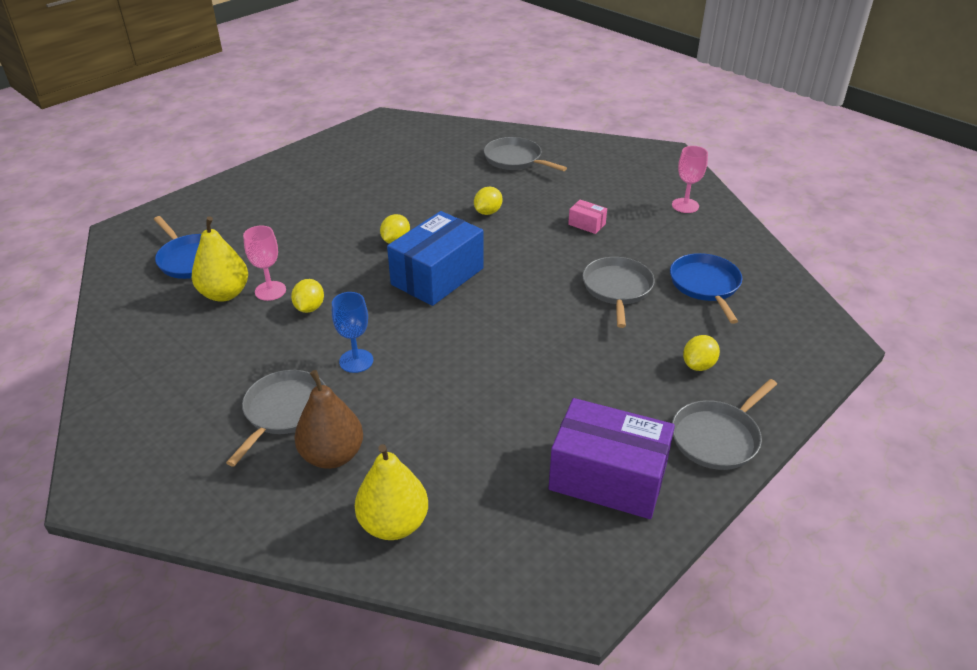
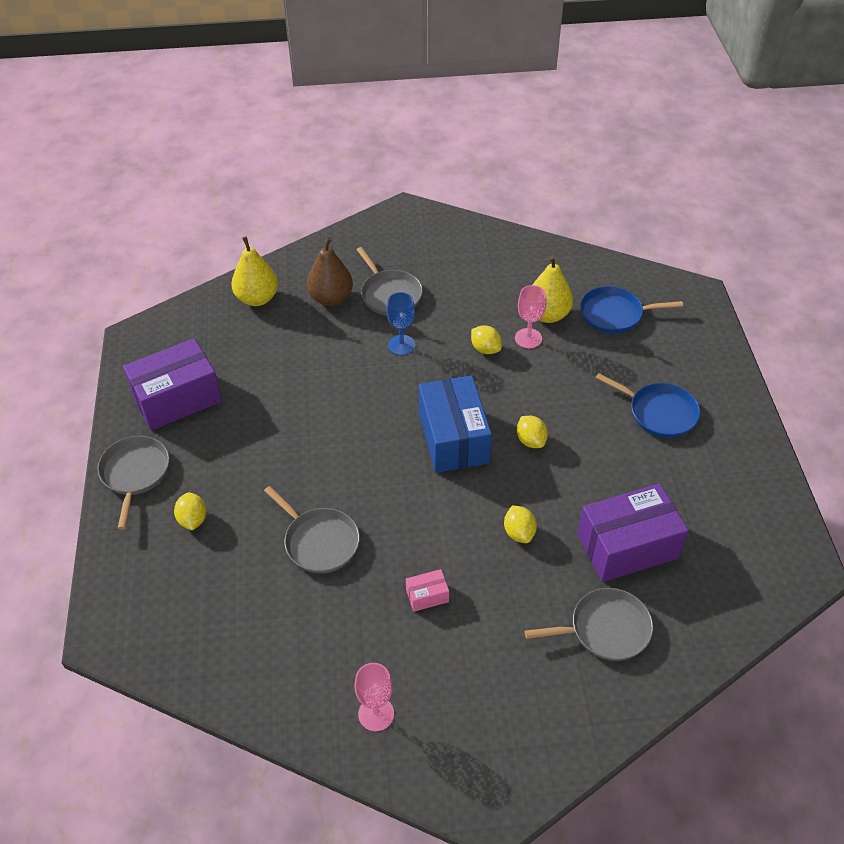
camera: 130 degrees right, 10 degrees up
(444, 172) = (627, 546): none -> purple box
(705, 285) = (256, 609): blue pan -> blue pan (659, 412)

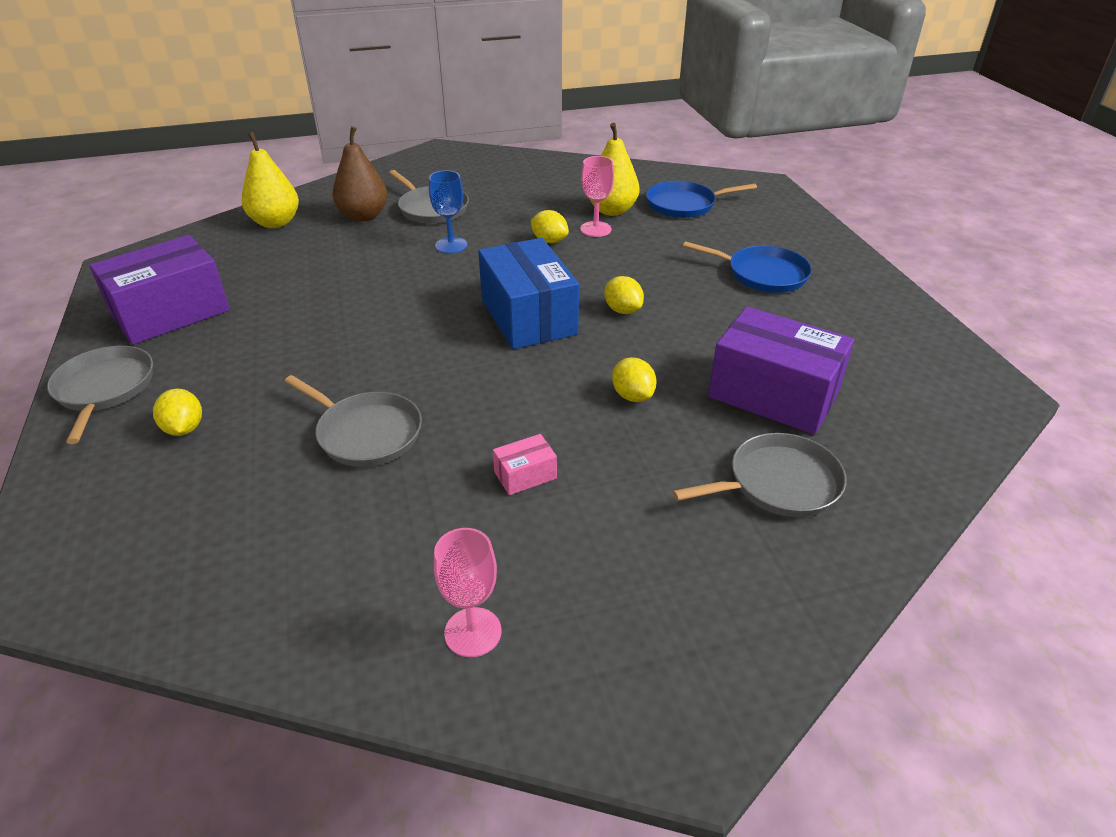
camera: 10 degrees left, 10 degrees down
(627, 546) = (773, 394): purple box -> purple box turned 60 degrees clockwise

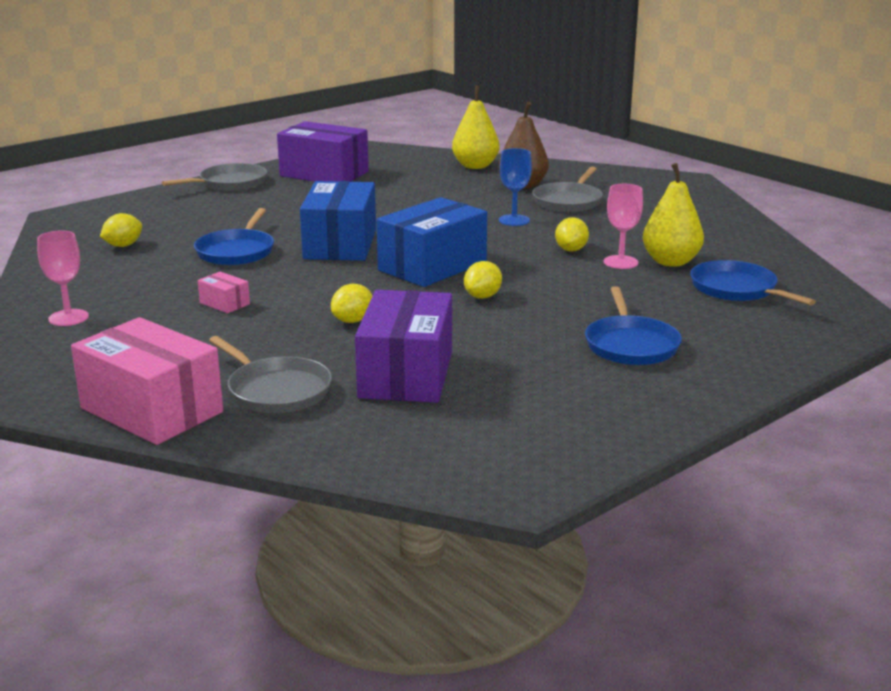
camera: 65 degrees right, 15 degrees down
(184, 429) = (206, 209): yellow lemon -> yellow lemon (123, 245)
(365, 433) = (237, 251): grey pan -> blue pan
(416, 355) = (340, 244): none -> blue box
(796, 590) = (151, 410): none -> pink box

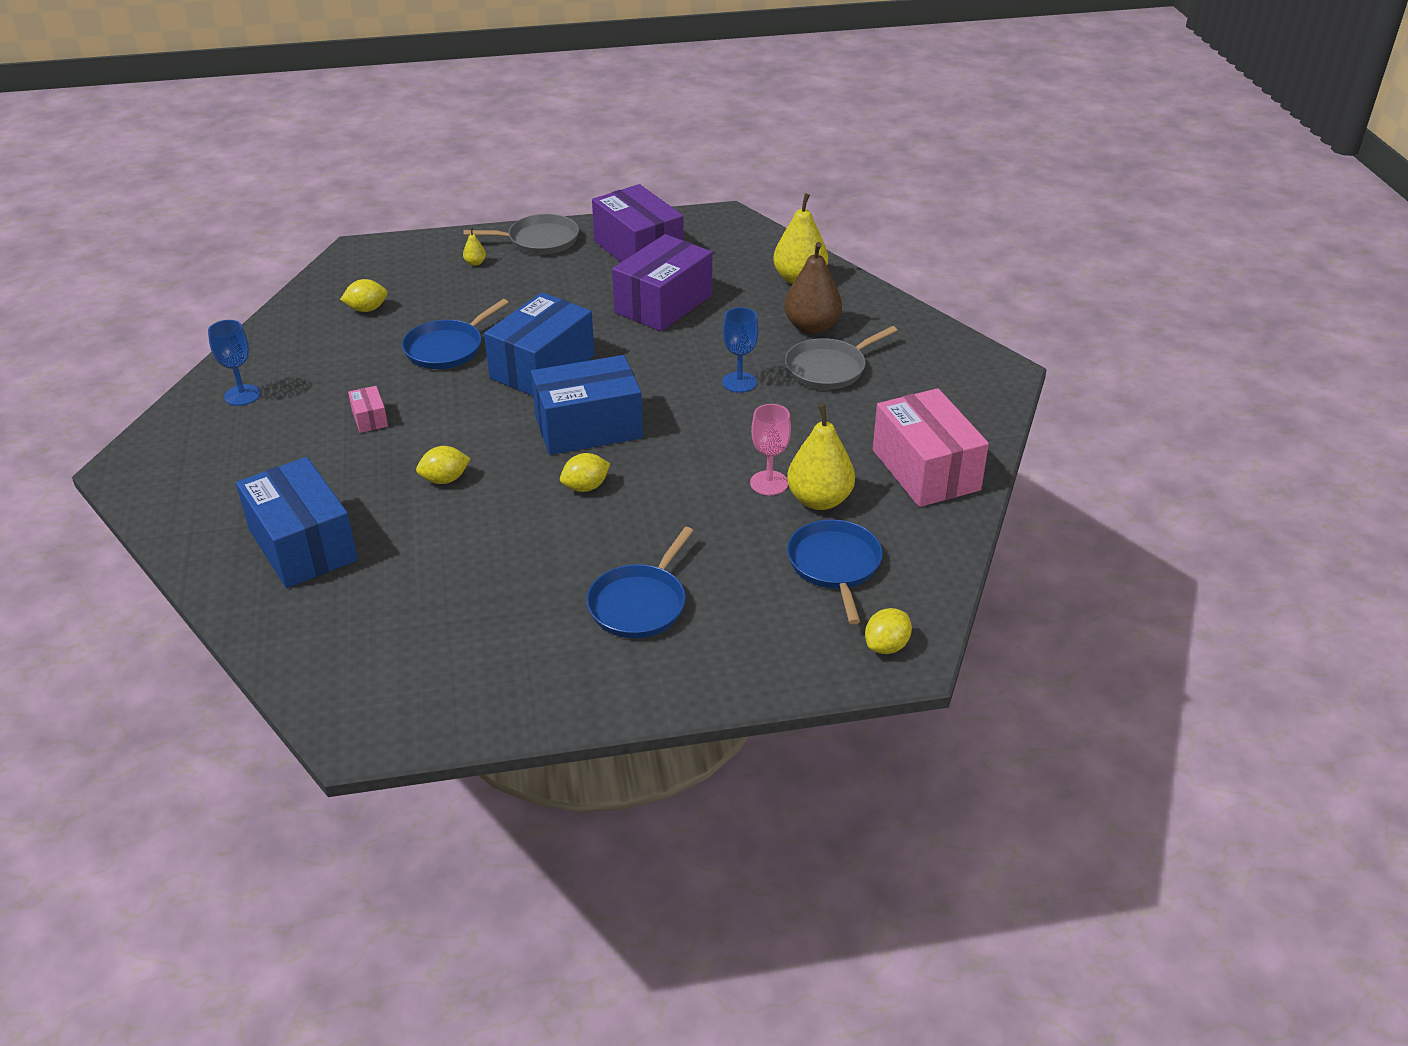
camera: 30 degrees right, 15 degrees up
(68, 318) = (242, 395): pink goblet -> blue goblet
(151, 410) = (198, 532): pink box -> pink box (925, 470)
(189, 204) = (475, 263): none -> yellow pear
(276, 390) = (302, 545): grey pan -> blue box
(406, 374) = (416, 566): purple box -> purple box (663, 304)
(571, 250) = (742, 447): yellow lemon -> yellow lemon (886, 646)

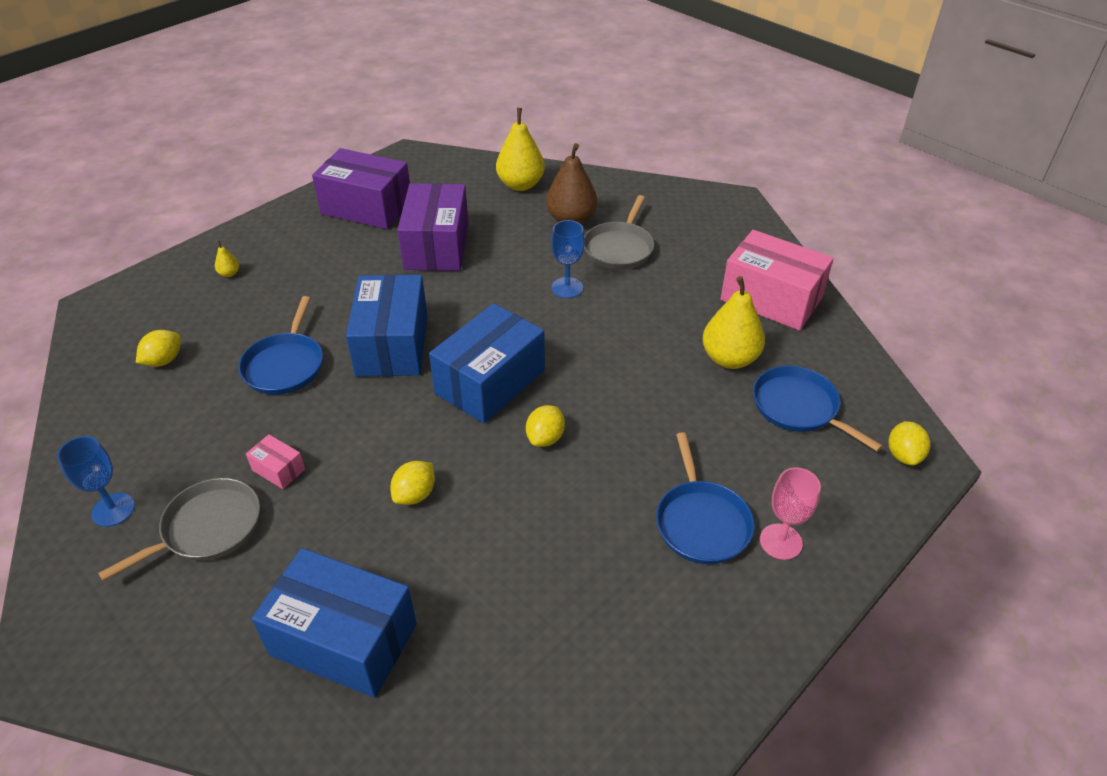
camera: 35 degrees left, 5 degrees up
(539, 240) = (269, 231): grey pan -> grey pan (207, 528)
(769, 483) = (680, 362): pink goblet -> pink goblet (780, 541)

